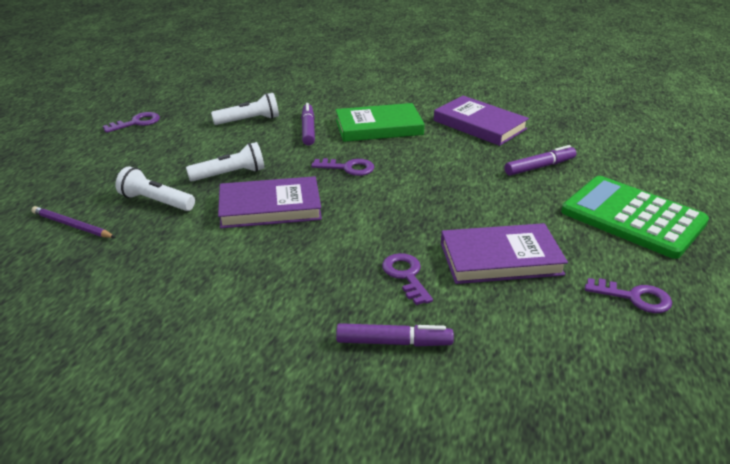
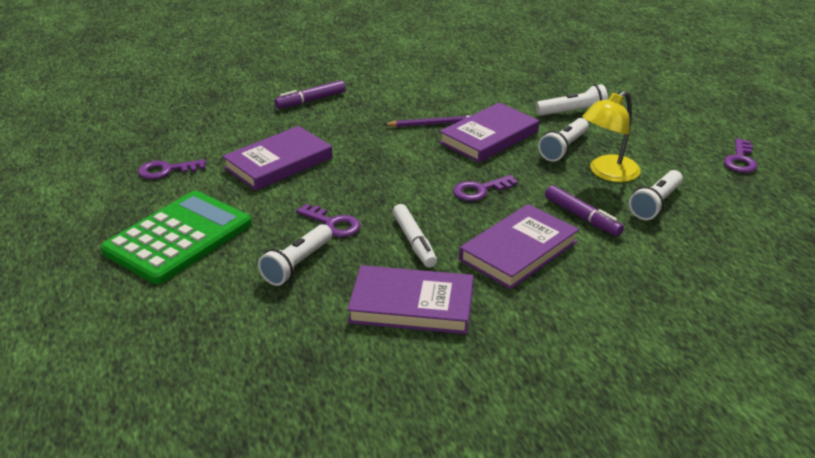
camera: 145 degrees right, 0 degrees up
(72, 225) = (590, 84): purple pencil -> purple pencil (431, 124)
(238, 146) = (607, 173): none -> yellow lamp
(379, 127) = (519, 251): green book -> purple book
(406, 276) = (336, 131): purple key -> purple key (333, 223)
(441, 153) = (414, 241): none -> white marker
(539, 167) = (297, 264): purple marker -> white flashlight
(632, 217) = (178, 238): green calculator -> green calculator turned 60 degrees counterclockwise

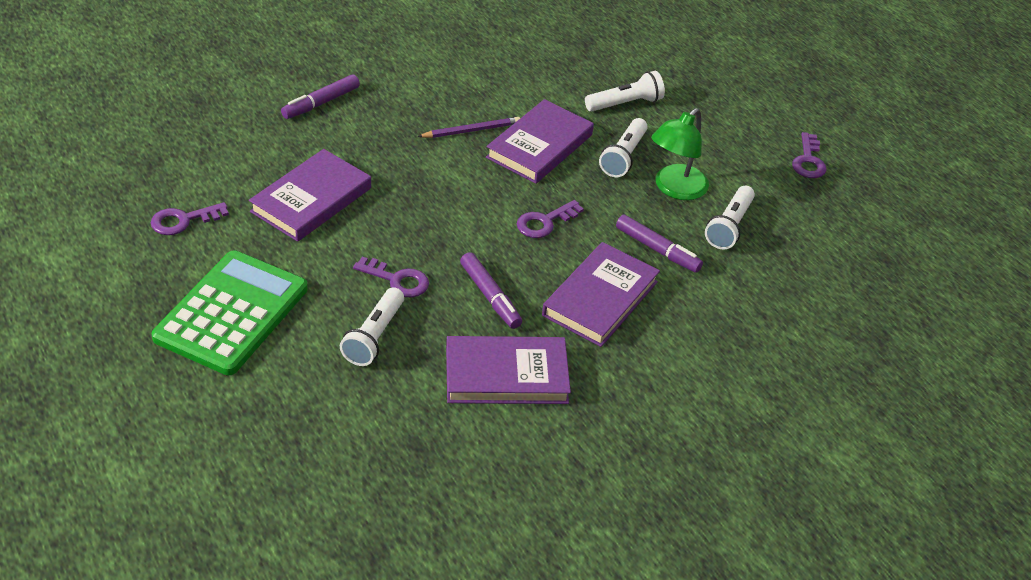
camera: 15 degrees left, 10 degrees up
(414, 241) = (490, 296): white marker -> purple marker
(607, 173) = (675, 189): yellow lamp -> green lamp

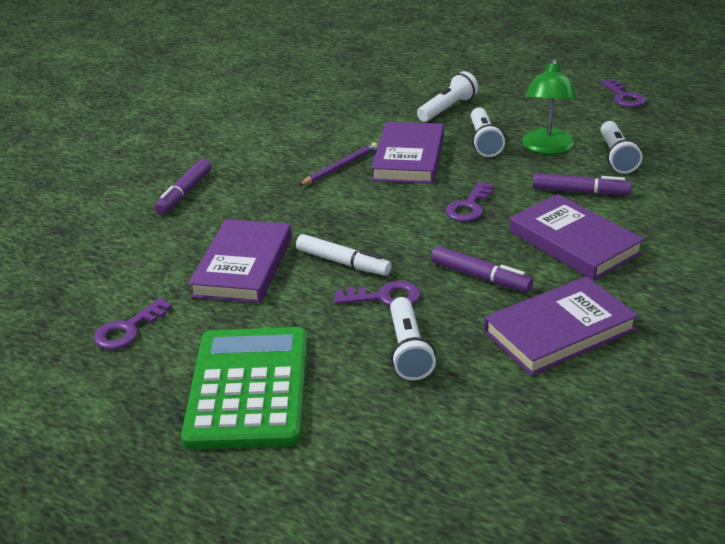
camera: 20 degrees left, 10 degrees down
(392, 231) = (343, 262): none -> white marker
(600, 298) = (574, 242): purple book -> purple book turned 45 degrees counterclockwise

